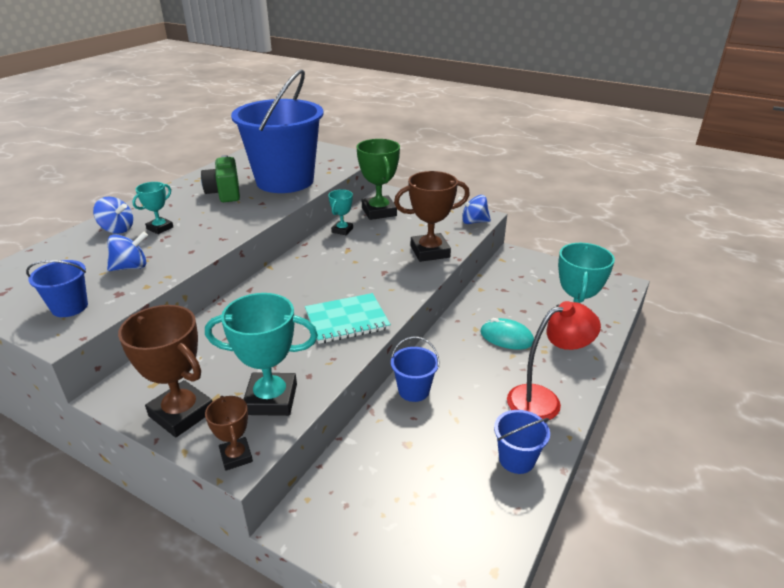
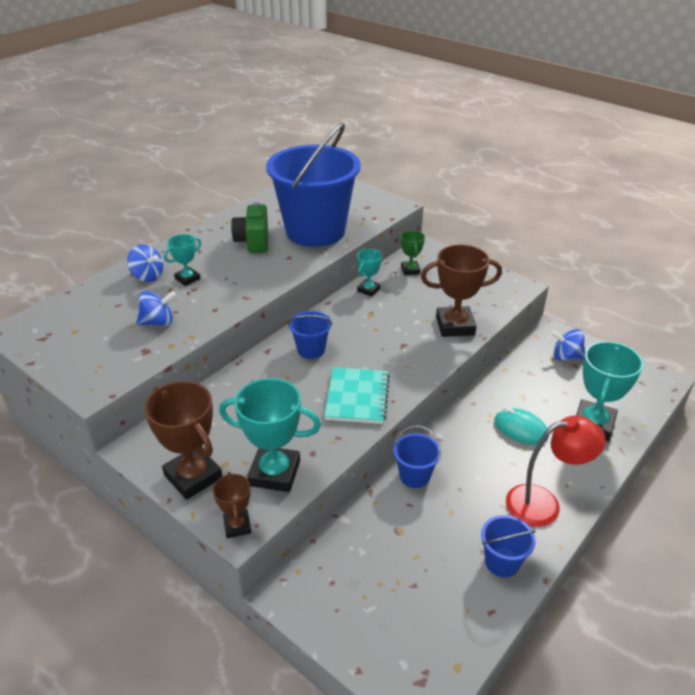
camera: 10 degrees right, 5 degrees up
(70, 307) = (102, 361): blue bucket -> blue bucket (311, 350)
(347, 320) = (357, 397): turquoise notebook -> turquoise notebook turned 75 degrees counterclockwise
(379, 212) = (410, 270): green trophy -> green trophy, size x0.54
(473, 222) = (509, 293): blue spinning top -> blue spinning top (566, 357)

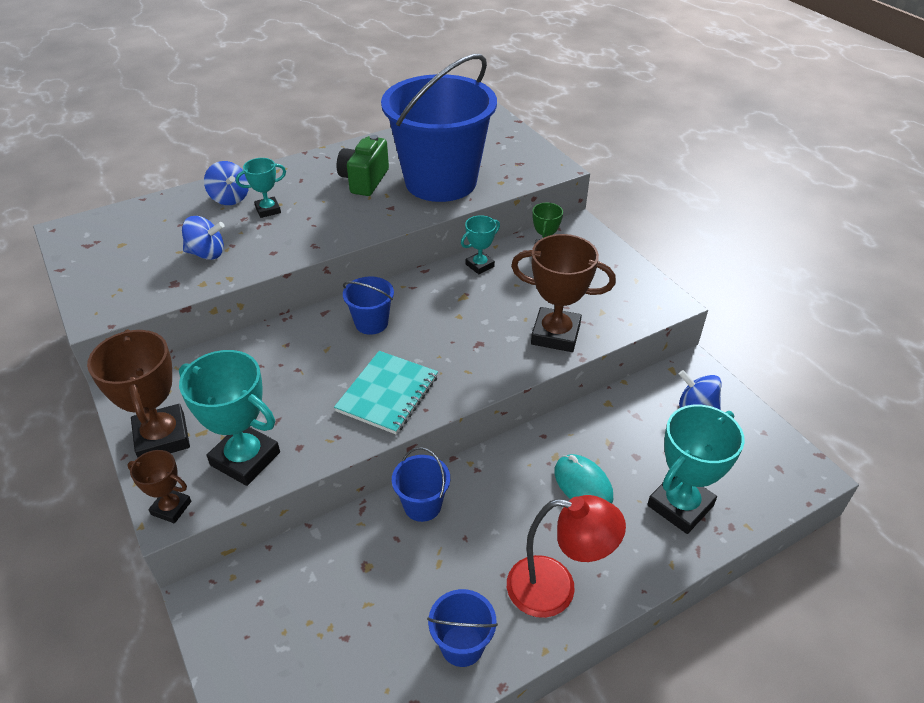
camera: 20 degrees right, 5 degrees up
(237, 526) = (171, 508): brown trophy -> brown trophy turned 75 degrees counterclockwise

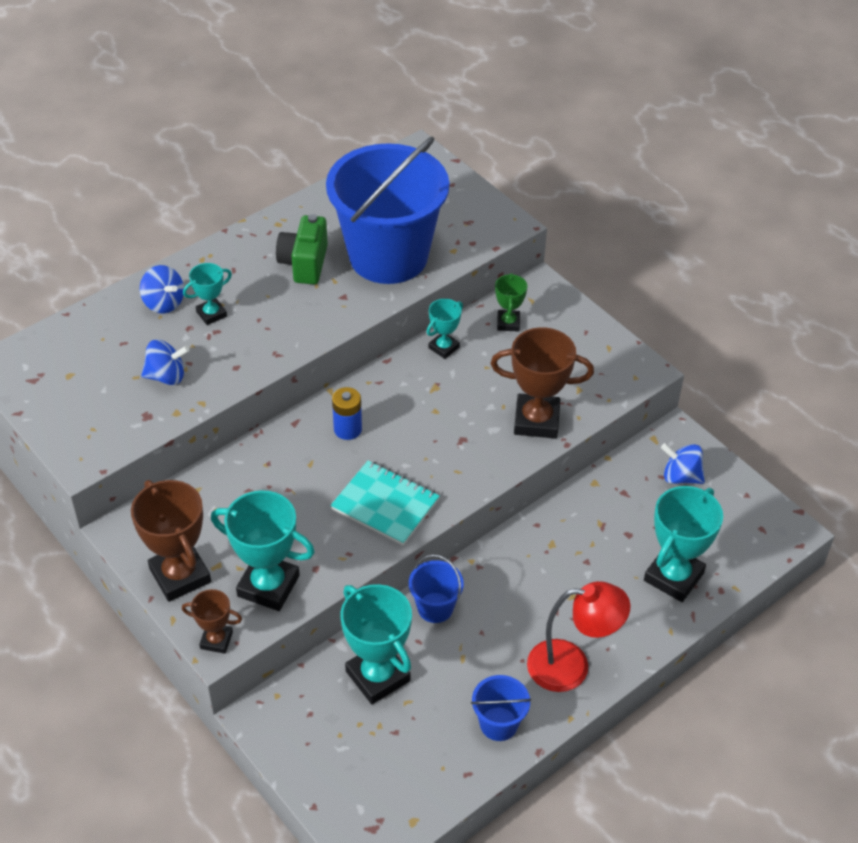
camera: 10 degrees left, 5 degrees up
(343, 570) = (377, 676): none -> turquoise trophy
(371, 323) = (347, 429): blue bucket -> blue battery
(388, 394) = (385, 504): turquoise notebook -> turquoise notebook turned 75 degrees counterclockwise
(583, 484) = (582, 568): turquoise mouse -> none

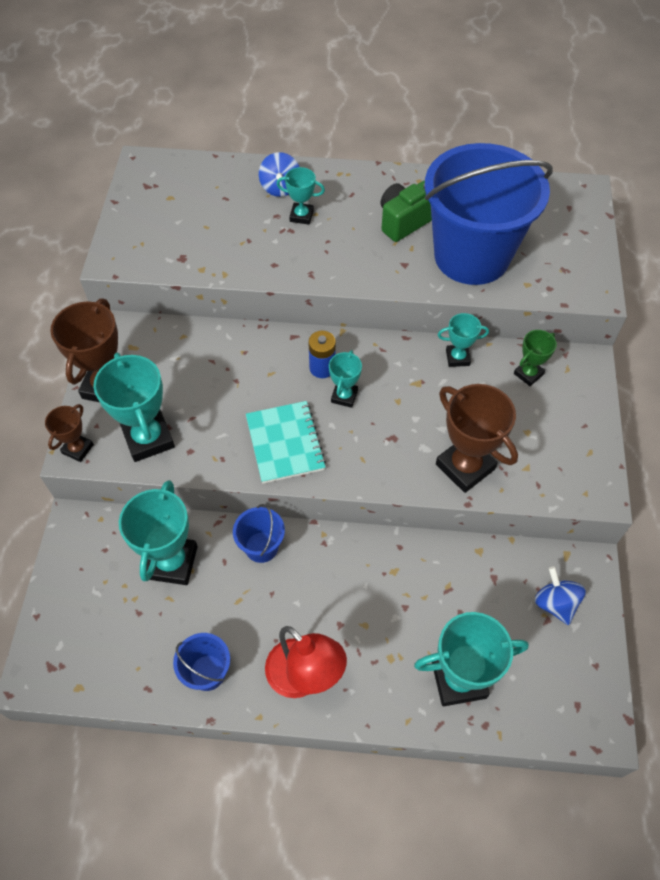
camera: 45 degrees right, 10 degrees up
(166, 376) = (224, 239): blue spinning top -> none
(216, 640) = (78, 449): brown trophy -> brown trophy turned 60 degrees clockwise
(390, 437) = (344, 396): none -> turquoise trophy

